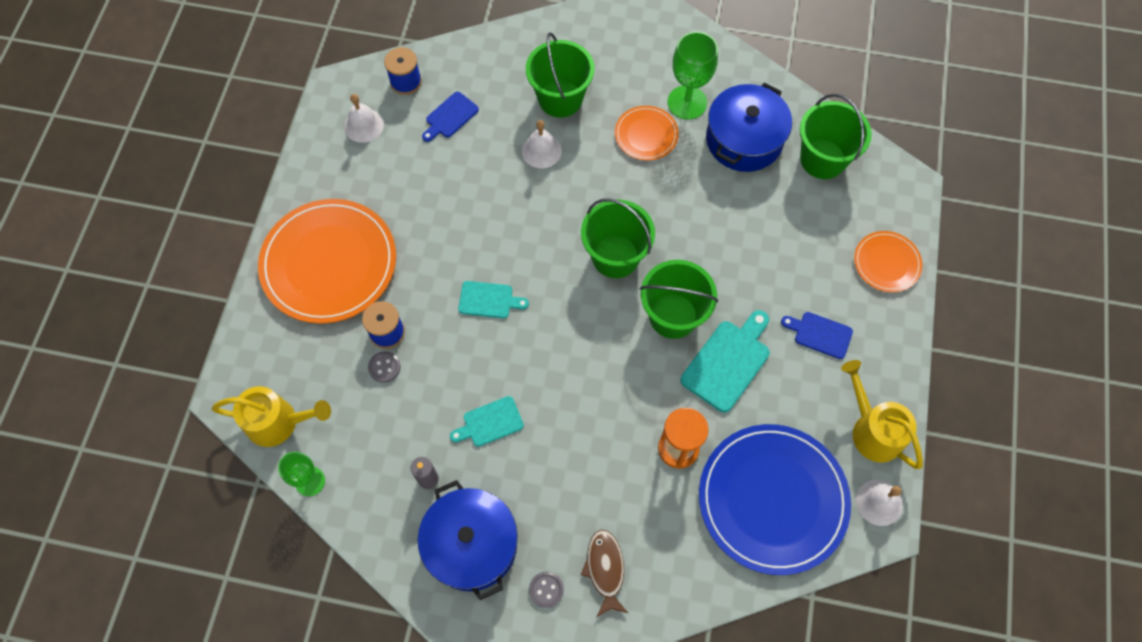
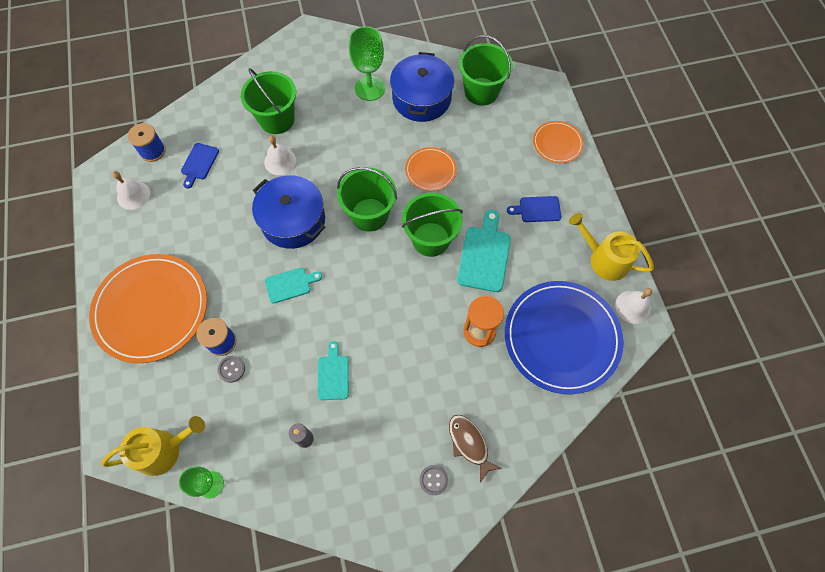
camera: 25 degrees left, 0 degrees up
(471, 544) = (361, 473): blue pot -> blue pot (293, 220)
(490, 423) = (333, 375): turquoise cutting board -> turquoise cutting board turned 135 degrees clockwise
(646, 135) = (351, 121): orange plate -> orange plate (430, 170)

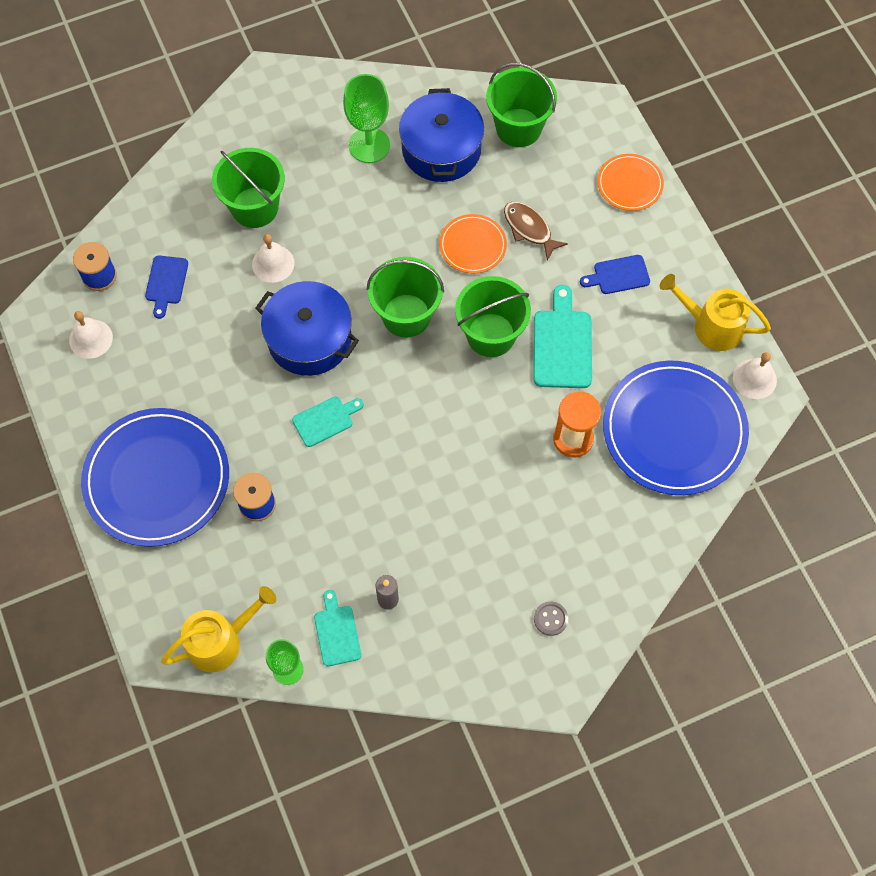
camera: 10 degrees left, 0 degrees up
(151, 309) = (157, 479): orange plate -> blue plate
(231, 369) = (278, 534): grey button -> none
(333, 375) = (404, 520): turquoise cutting board -> turquoise cutting board (337, 632)
(469, 444) = (585, 571): brown fish -> brown fish (529, 229)

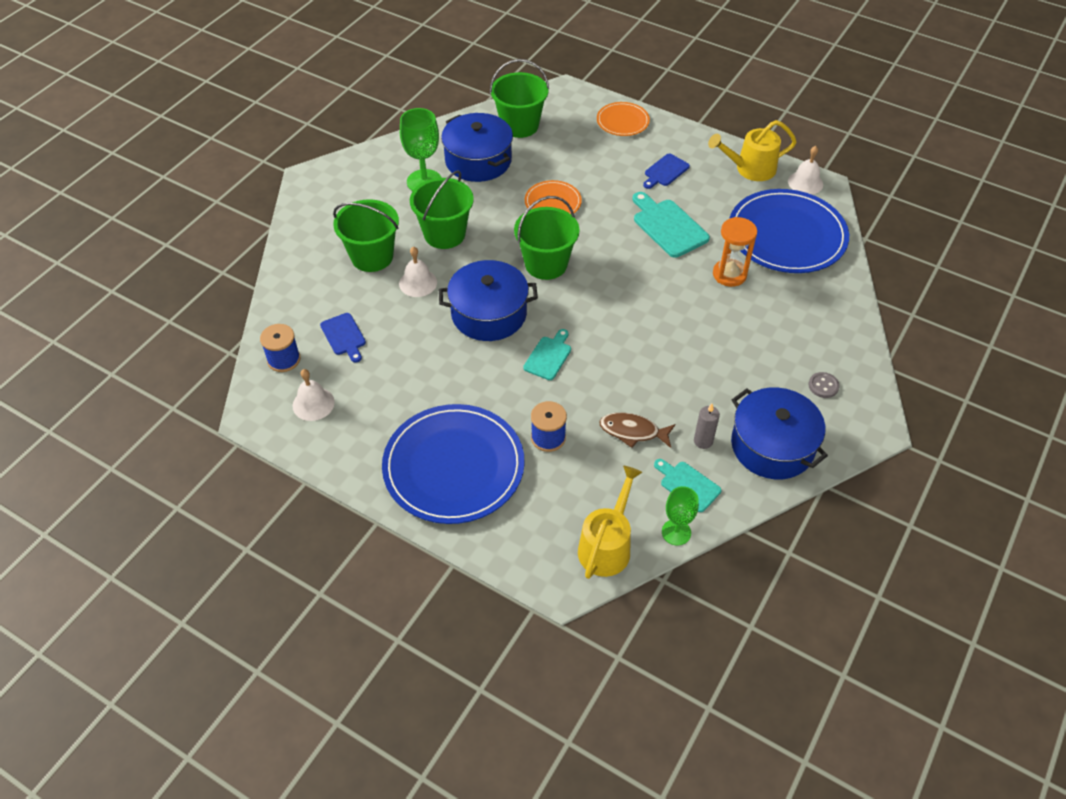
camera: 35 degrees left, 15 degrees down
(446, 646) = (772, 446): none -> blue pot
(491, 335) = (615, 245): green bucket -> green bucket (444, 234)
(529, 229) = (582, 175): brown fish -> brown fish (633, 431)

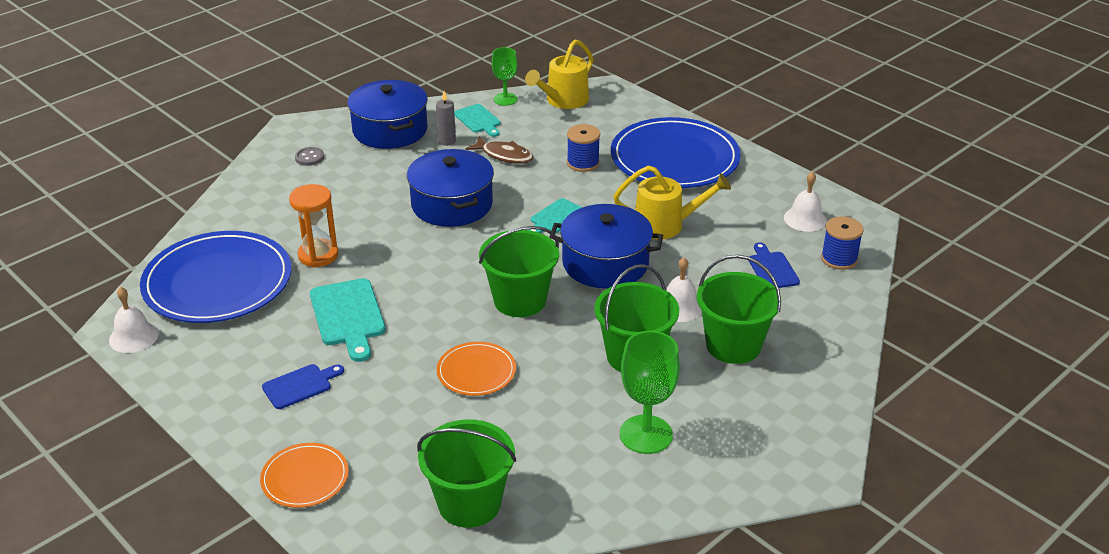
camera: 165 degrees left, 15 degrees down
(478, 160) = (557, 453): blue pot -> blue pot (452, 204)
(750, 169) = (185, 367): yellow watering can -> yellow watering can (666, 225)

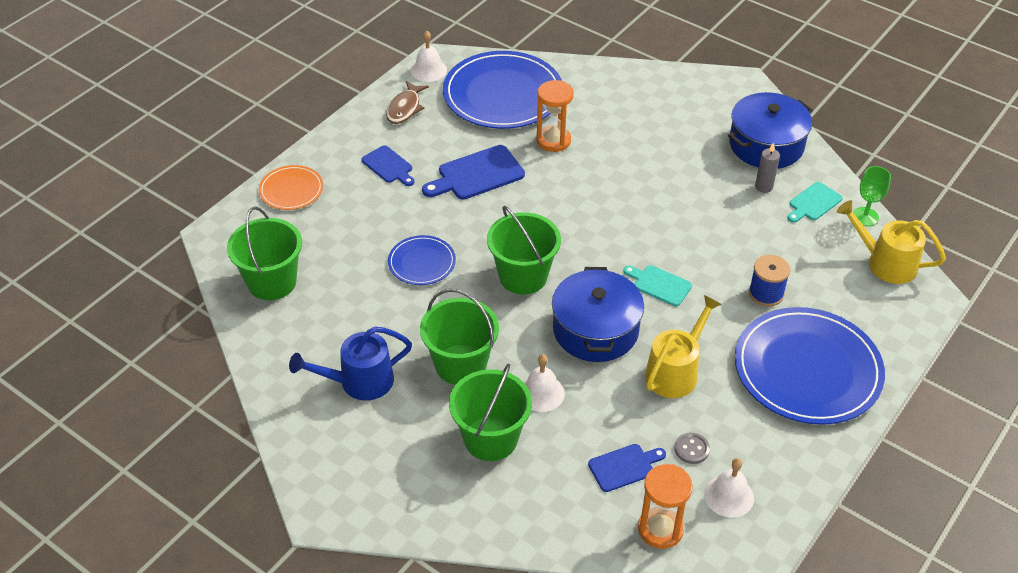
camera: 80 degrees right, 10 degrees up
(309, 157) = (697, 104): grey button -> grey button (691, 449)
(348, 316) = (477, 174): turquoise cutting board -> blue cutting board
(452, 204) = (656, 208): blue pot -> none
(476, 371) = (422, 262): orange plate -> blue plate
(504, 155) = (755, 232): brown fish -> brown fish (405, 108)
(646, 434) = (359, 382): green goblet -> blue watering can
(666, 225) = (675, 371): yellow watering can -> yellow watering can turned 135 degrees counterclockwise
(839, 259) = (660, 529): blue spool -> orange hourglass

